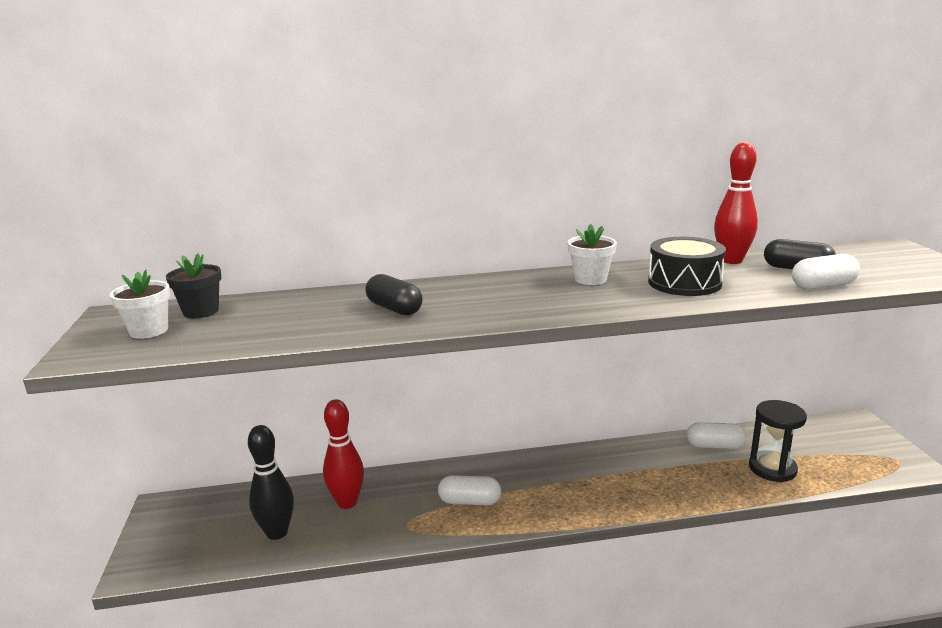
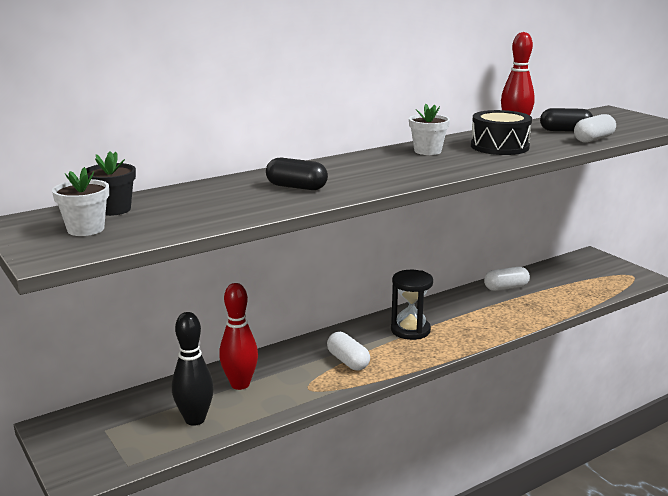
camera: 25 degrees left, 0 degrees up
(470, 501) = (348, 361): white capsule -> white capsule turned 75 degrees clockwise
(772, 468) = (555, 295): black hourglass -> black hourglass (410, 330)

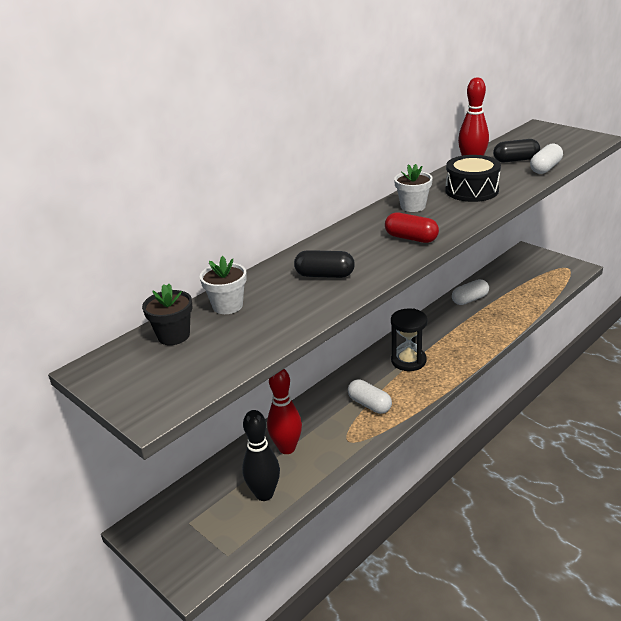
camera: 10 degrees left, 10 degrees up
(86, 229) = (164, 368): white flower pot -> white flower pot (227, 306)
(407, 172) = (411, 238): none -> red capsule

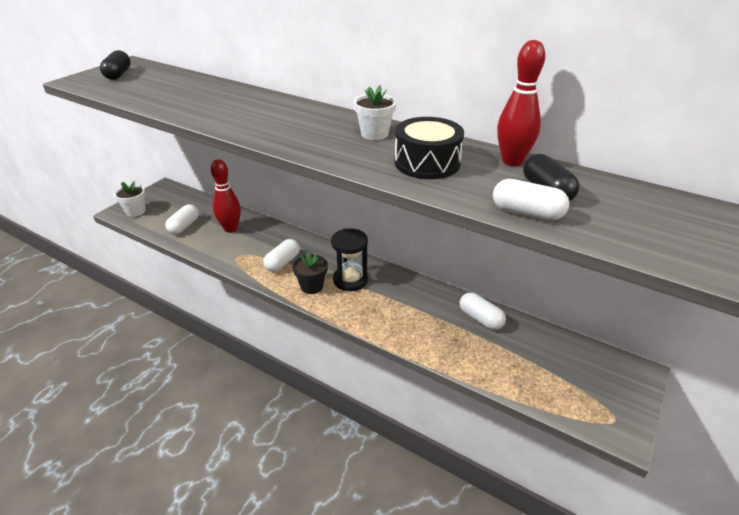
camera: 75 degrees right, 5 degrees up
(173, 336) = (157, 75): black flower pot -> black flower pot (312, 286)
(227, 306) = (191, 84): white flower pot -> white flower pot (135, 211)
(264, 494) = (184, 226): black bowling pin -> white capsule
(324, 275) = (230, 108): black capsule -> black capsule (118, 74)
(411, 238) = (298, 136): red capsule -> none

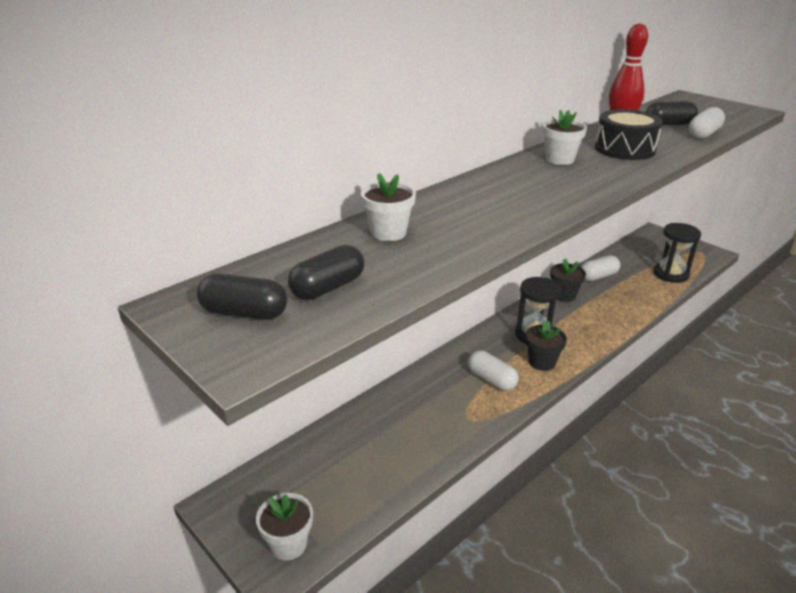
camera: 75 degrees left, 5 degrees down
(140, 86) = (328, 287): none -> black capsule
(184, 226) = (369, 473): white capsule -> none
(209, 91) = (388, 233): none -> white flower pot
(230, 229) = (397, 421): red bowling pin -> none
(426, 295) = (564, 295): none -> black flower pot
(525, 382) = (671, 274): none -> black hourglass

